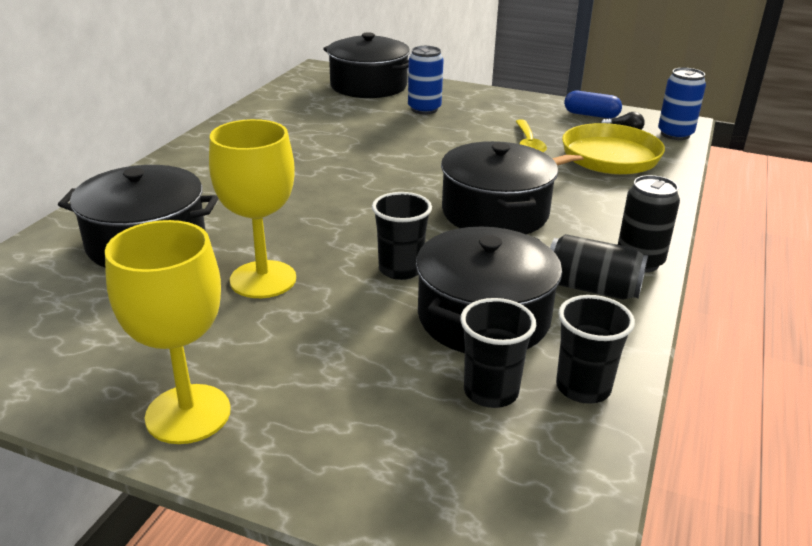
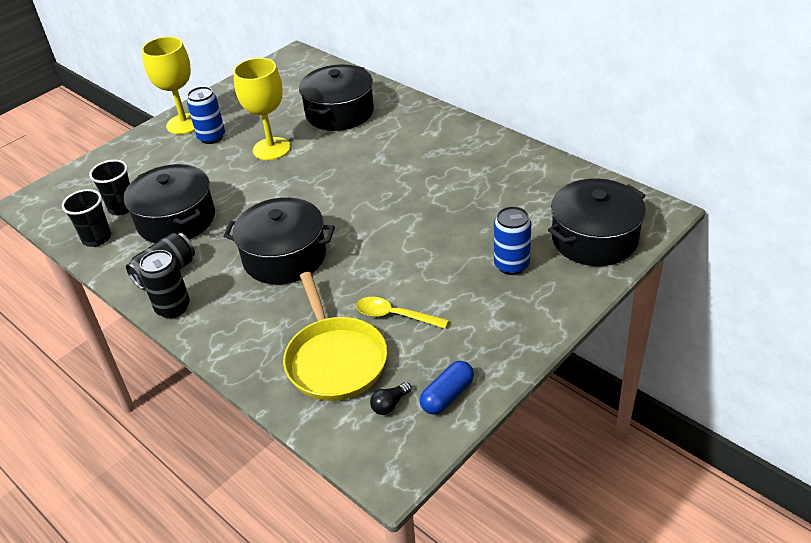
camera: 115 degrees right, 10 degrees up
(400, 269) = (245, 198): black cup -> none
(675, 134) = (362, 450): blue can -> blue can (211, 137)

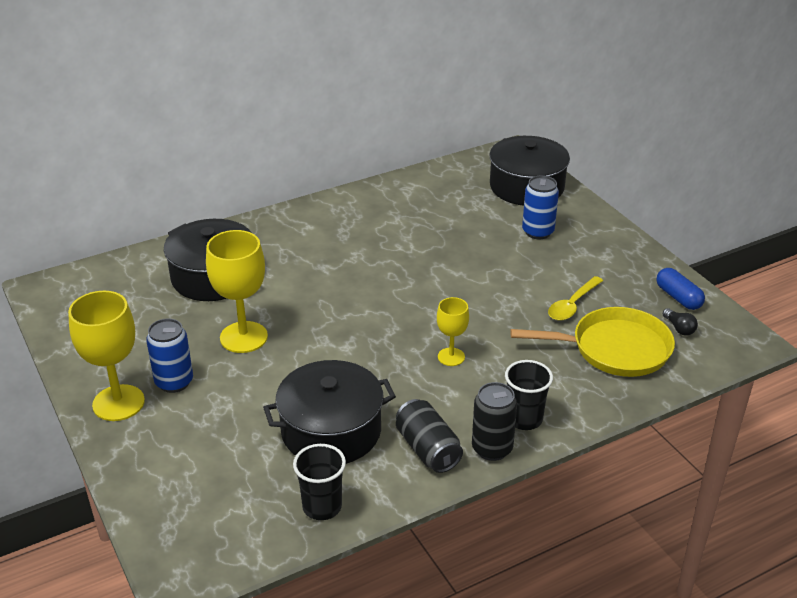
camera: 75 degrees left, 5 degrees down
(122, 207) = (270, 478): black cup -> black cup (524, 419)
(284, 257) = (451, 357): black pot -> yellow goblet

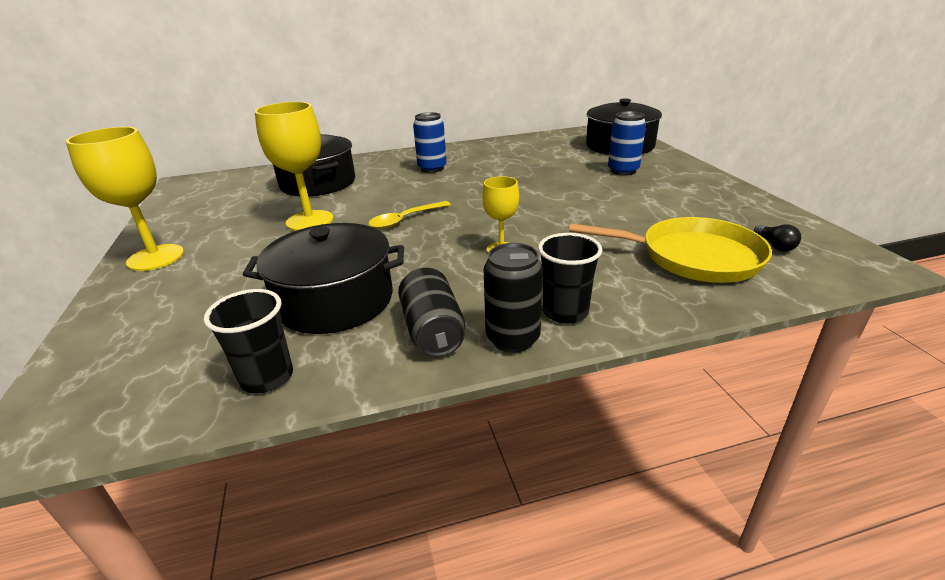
camera: 15 degrees right, 5 degrees down
(174, 382) = (219, 247): blue can -> blue can (432, 168)
(572, 305) = (648, 219): yellow spoon -> yellow spoon (405, 220)
(678, 297) = (772, 221): blue capsule -> none

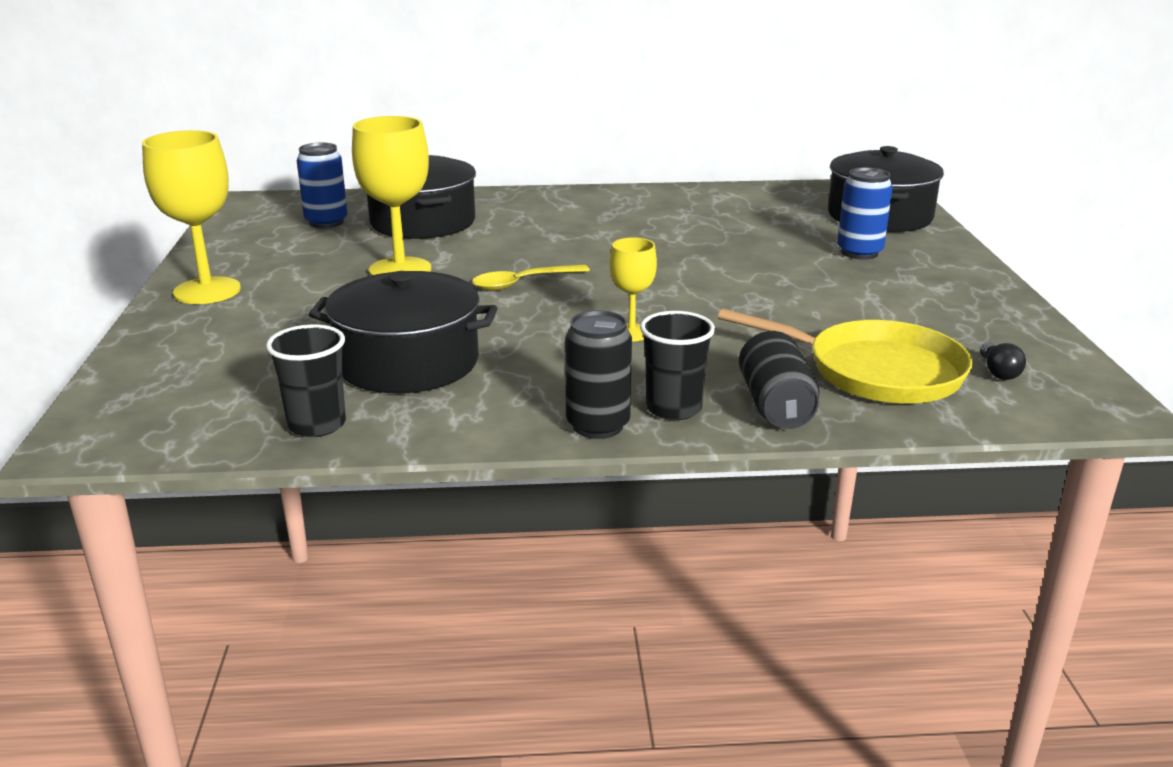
camera: 10 degrees right, 5 degrees down
(432, 168) = (586, 219): blue can -> blue can (326, 222)
(432, 330) = (510, 406): black can -> black can (775, 405)

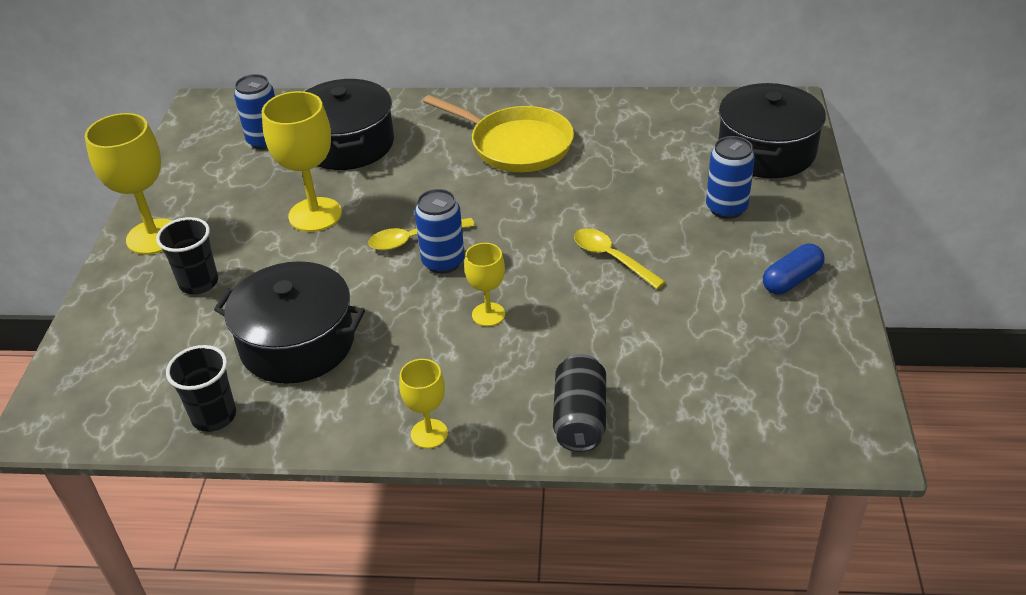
camera: 10 degrees right, 15 degrees up
(563, 298) = (443, 262): none -> blue can
(598, 426) = (429, 434): black can -> yellow goblet
(673, 408) = (495, 417): black cup -> black cup (199, 283)
(753, 289) = (612, 258): none -> yellow spoon
(875, 371) = (679, 380): yellow pan -> yellow pan (516, 145)
(957, 297) = (791, 280): none -> blue capsule
(998, 372) = (785, 388): black light bulb -> none

